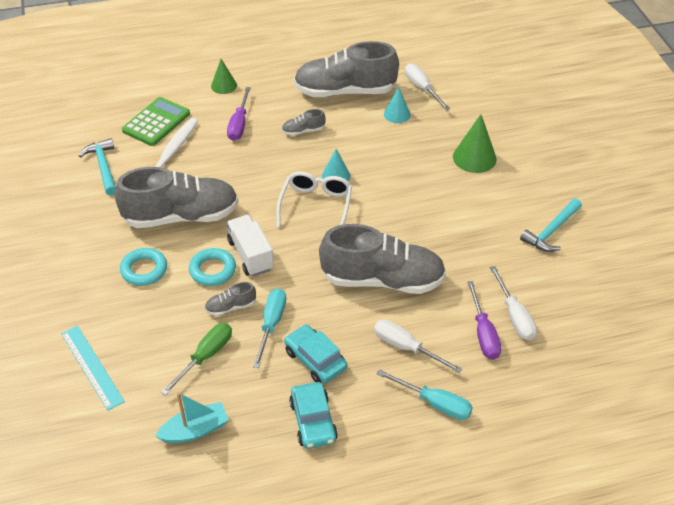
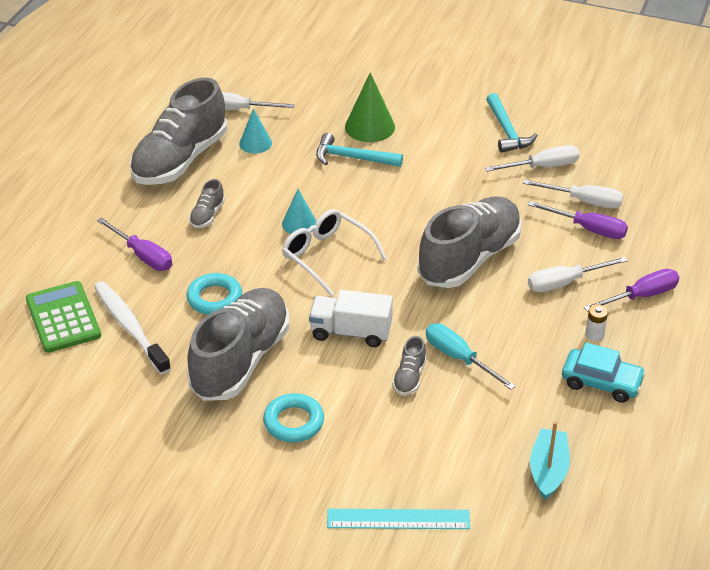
camera: 55 degrees left, 5 degrees down
(103, 167) = (91, 392): turquoise hammer -> turquoise hammer (353, 158)
(205, 356) = (460, 424): green screwdriver -> none
(212, 270) = (345, 369): turquoise ring -> turquoise ring (214, 298)
(224, 85) = (64, 240): green cone -> none
(315, 360) = (529, 348): turquoise car -> none
(363, 392) = (594, 334): none -> white battery
(434, 403) = (641, 296): turquoise screwdriver -> purple screwdriver
(530, 272) = (543, 167): none -> white screwdriver

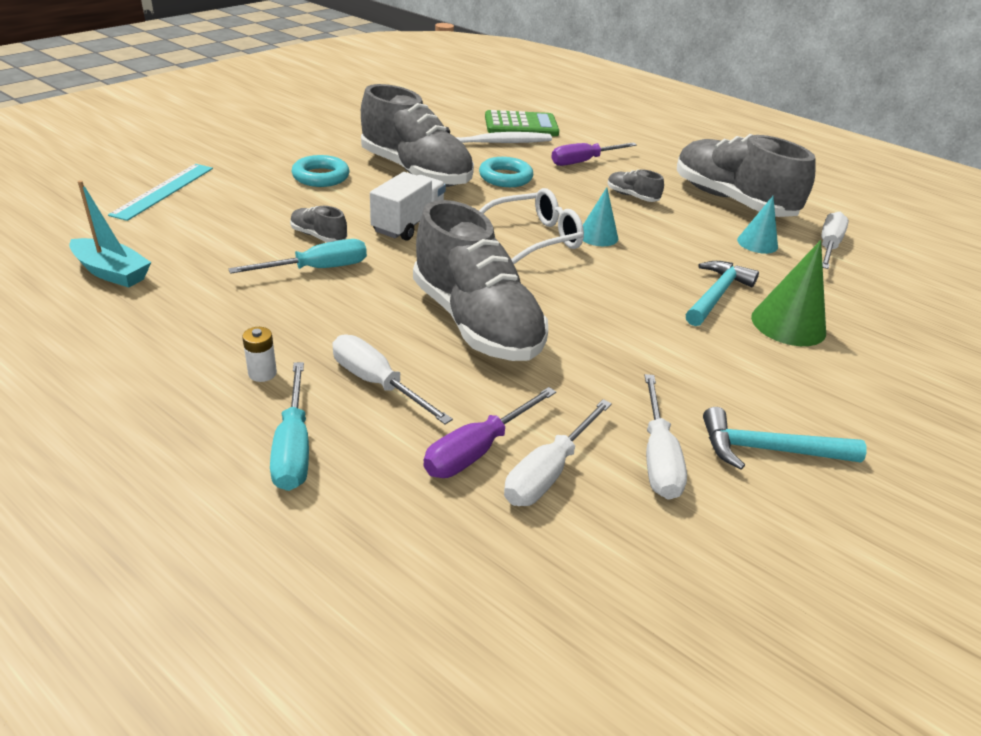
camera: 105 degrees right, 5 degrees down
(565, 283) = (377, 383): white screwdriver -> white screwdriver turned 45 degrees counterclockwise
(601, 382) = (181, 349): turquoise car -> none
(641, 296) = (293, 447): purple screwdriver -> turquoise screwdriver

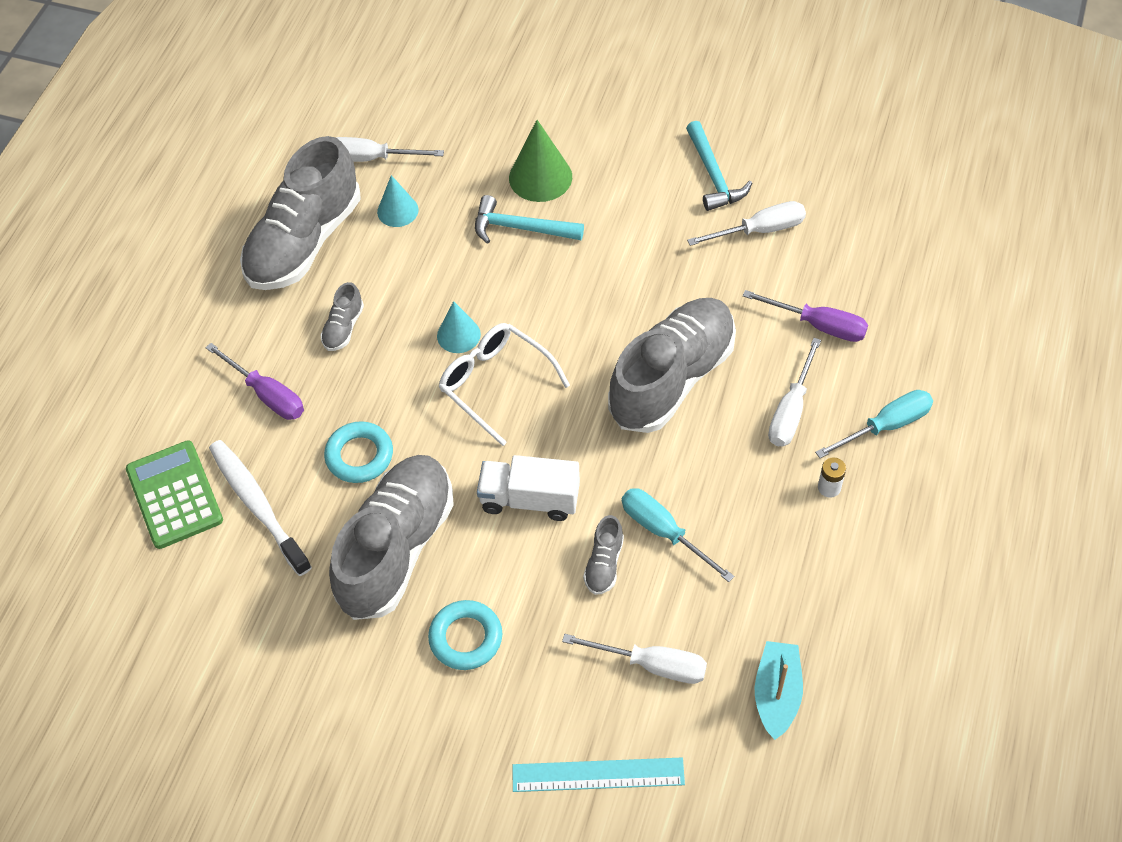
camera: 105 degrees left, 20 degrees up
(548, 472) = (812, 282): white screwdriver -> white screwdriver (652, 665)

